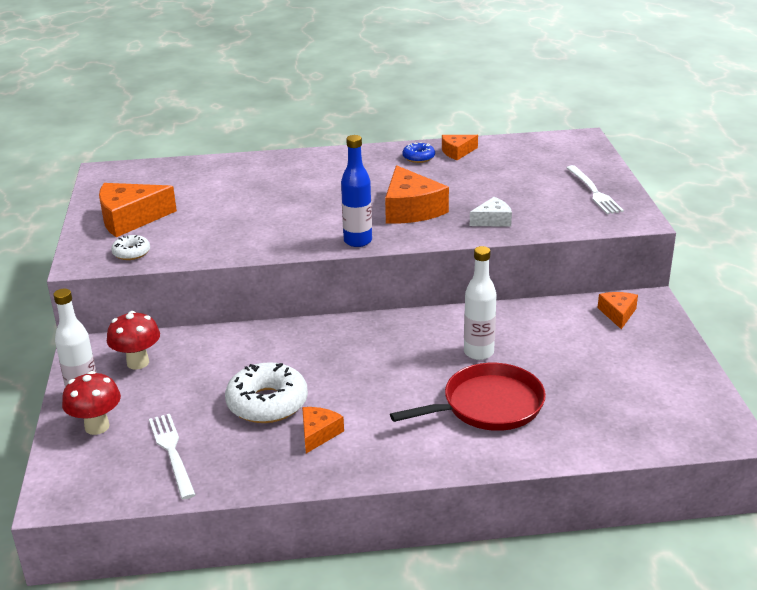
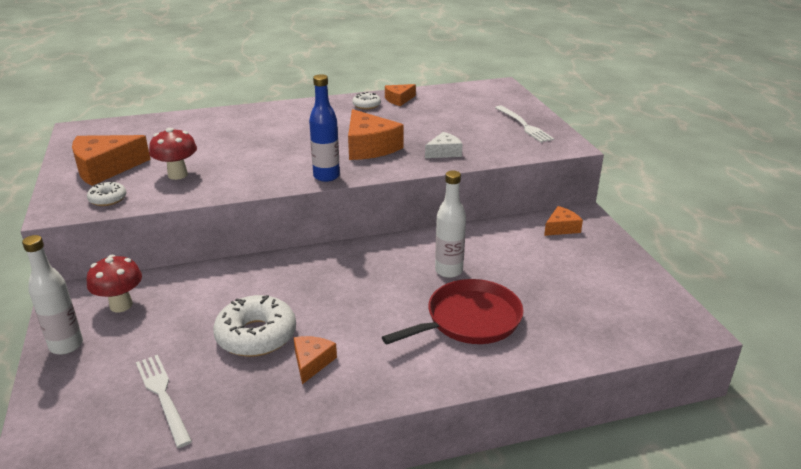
camera: 10 degrees left, 0 degrees up
(97, 427) = (81, 375): red mushroom -> red mushroom (177, 175)
(418, 157) = (366, 105): blue donut -> white donut
(618, 314) = (561, 228): orange cheese -> orange cheese turned 60 degrees clockwise

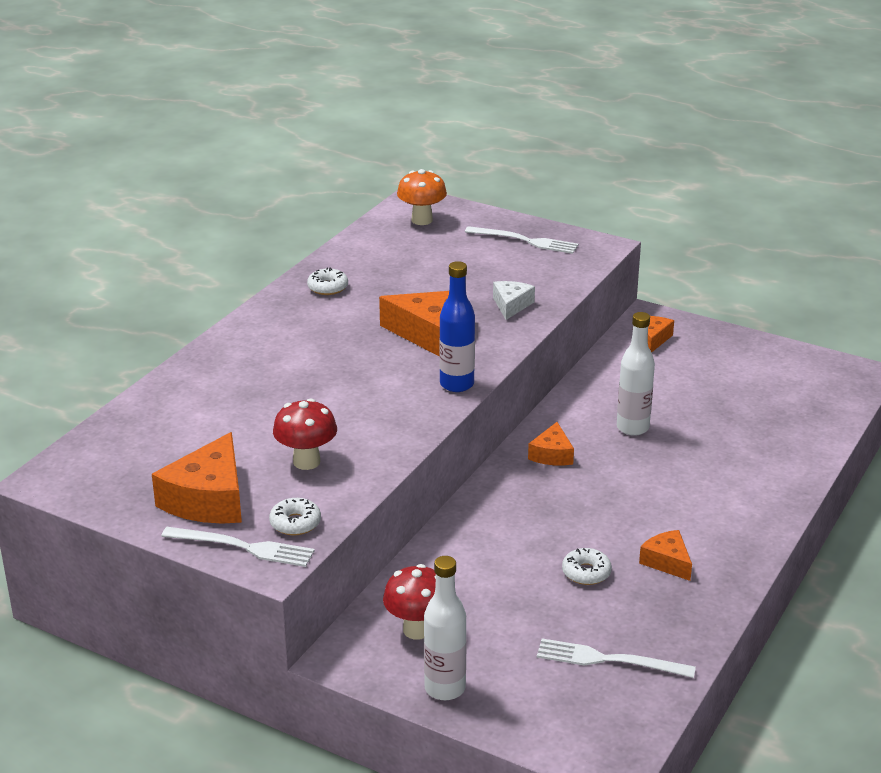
camera: 45 degrees left, 0 degrees up
(66, 197) = (243, 547): none -> white fork
(256, 335) = (586, 573): white donut -> white donut, size x0.52
(399, 100) = (348, 265): orange cheese -> orange cheese (552, 454)
(469, 320) = (716, 458): red pan -> none
(484, 95) = (422, 220): none -> orange mushroom

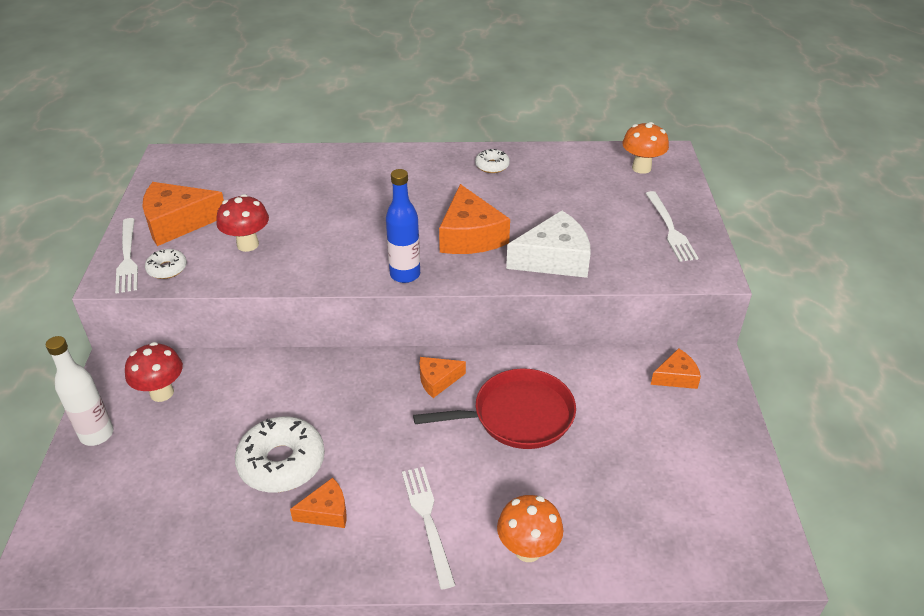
camera: 60 degrees right, 10 degrees up
(511, 305) = (554, 259): white cheese -> white cheese, size x1.80
(586, 573) = (282, 462): white donut -> white donut, size x1.93
(609, 660) = (168, 520): white fork -> white fork (428, 520)
(632, 428) = (517, 416): white bottle -> red pan
(667, 562) = (326, 511): orange cheese -> orange cheese turned 45 degrees clockwise
(780, 472) = (528, 550): none -> orange mushroom

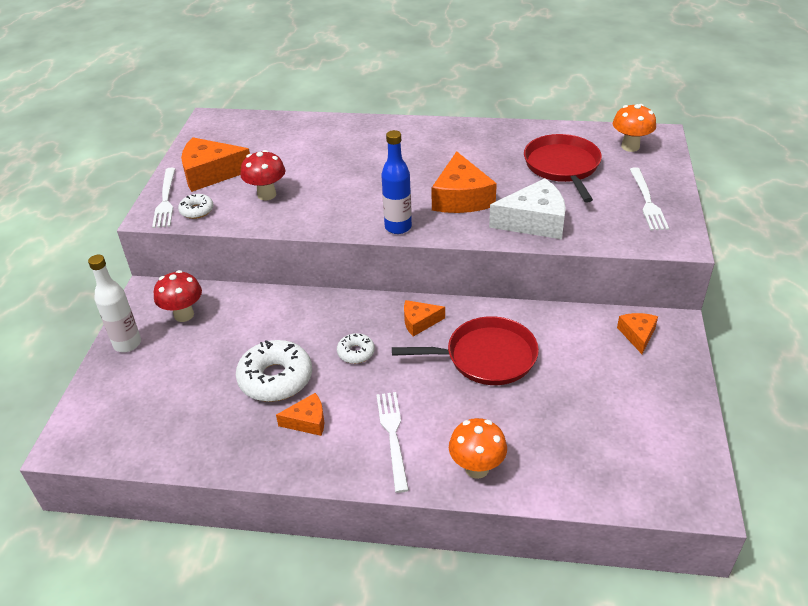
camera: 10 degrees right, 0 degrees up
(492, 166) = (491, 139): white donut -> white donut (356, 352)
(574, 194) = (563, 167): none -> red pan
(676, 377) = (637, 335): orange cheese -> orange cheese turned 75 degrees counterclockwise

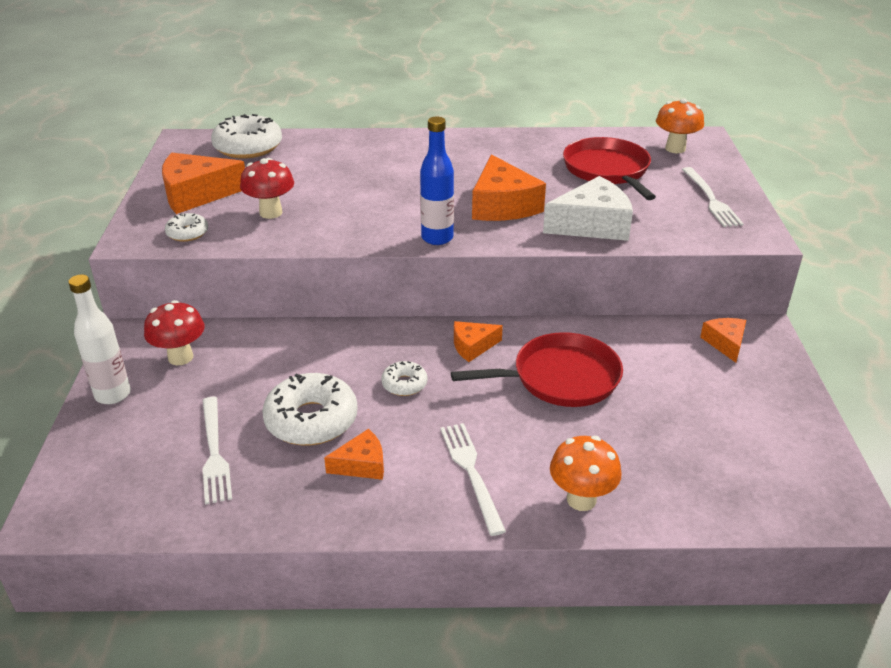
camera: 10 degrees left, 5 degrees down
(165, 200) = (145, 224): white fork -> white fork (214, 452)
(261, 129) = (248, 147): none -> white donut

